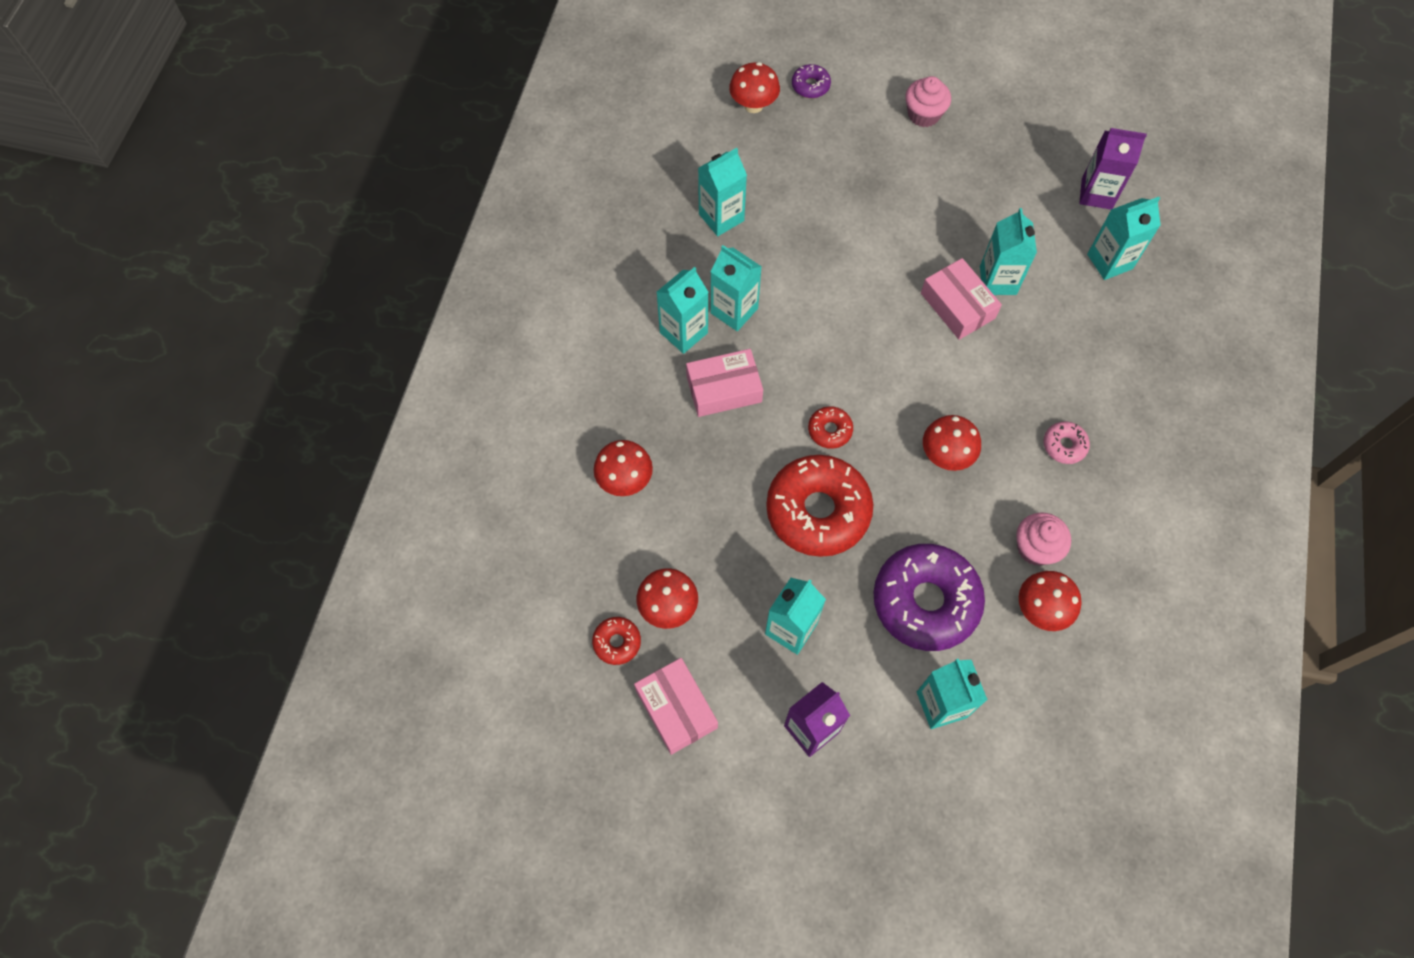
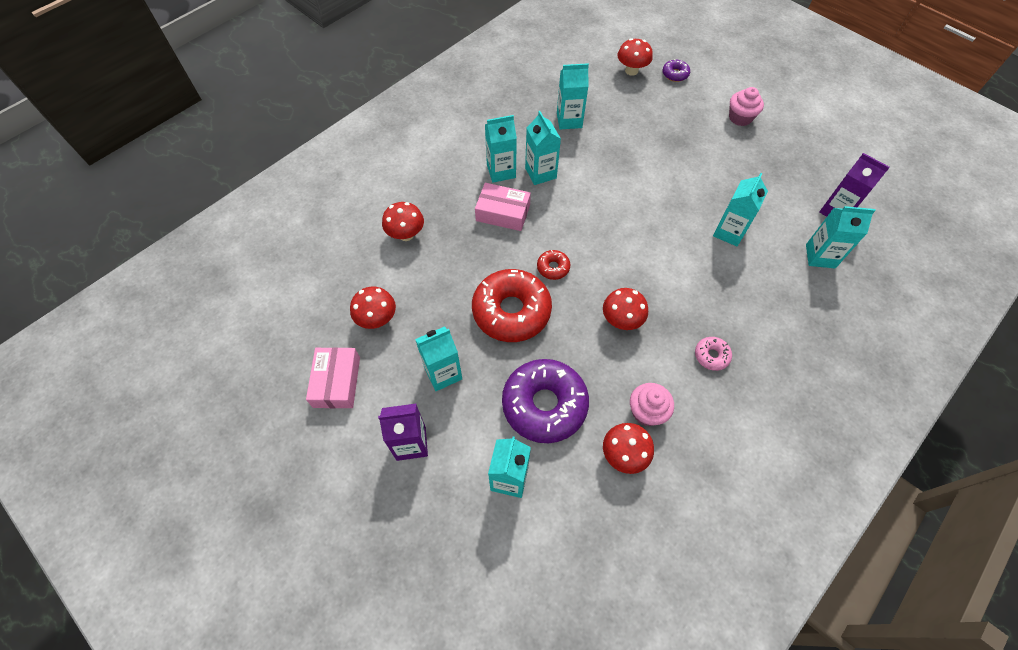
camera: 30 degrees right, 5 degrees down
(617, 642) = (332, 323): red donut -> none
(957, 305) = (690, 234): pink box -> none

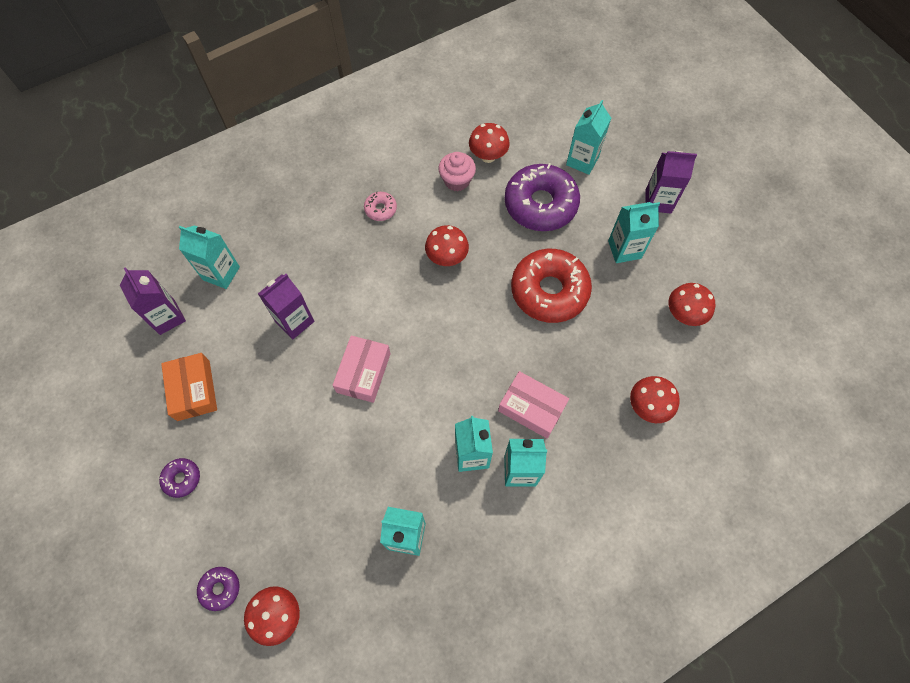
camera: 165 degrees left, 5 degrees up
(337, 382) = (722, 264): pink box -> pink box (363, 372)
(553, 268) = (495, 326): red donut -> none
(729, 232) = (294, 321): turquoise carton -> purple carton
(740, 118) = (182, 479): pink cupcake -> purple donut
(773, 167) = (193, 390): none -> orange box

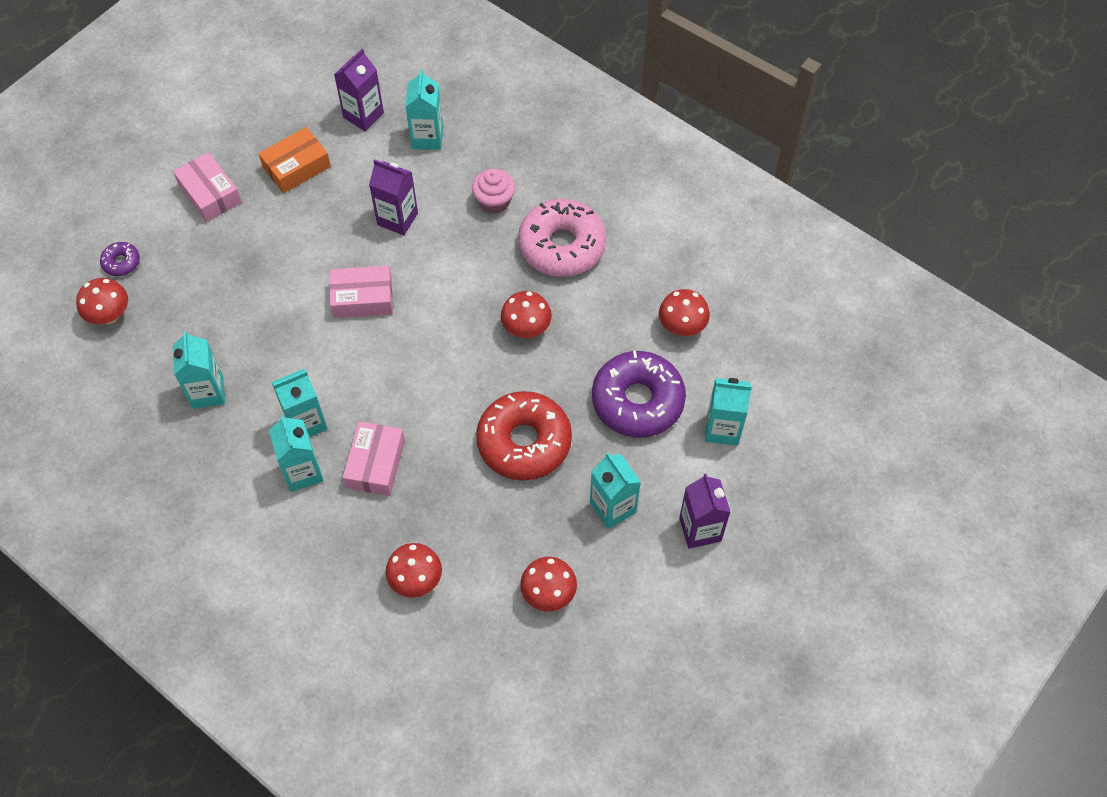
camera: 70 degrees right, 5 degrees down
(182, 479) = (210, 194): purple donut -> pink box
(380, 209) = (562, 246): pink donut -> pink donut, size x2.28
(457, 180) = (633, 306): pink cupcake -> pink cupcake (494, 201)

